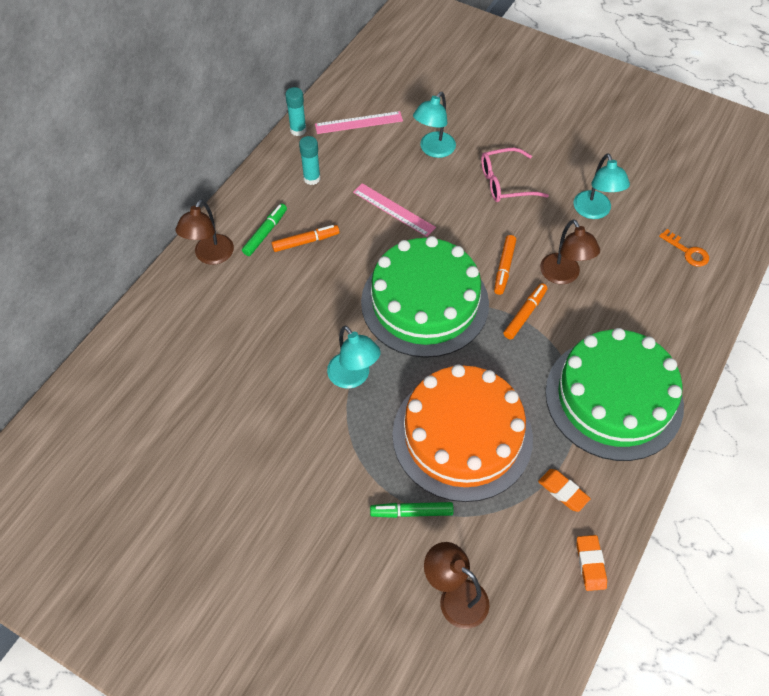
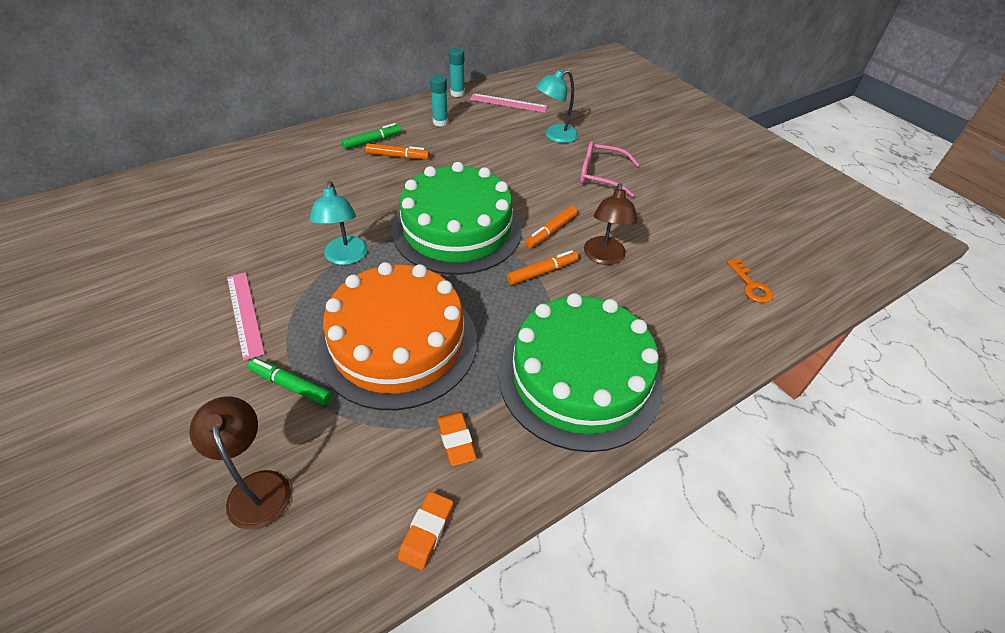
camera: 25 degrees right, 10 degrees down
(210, 256) = (318, 140): brown lamp -> none
(394, 209) = (488, 161): pink ruler -> pink ruler (245, 313)
(594, 211) = (672, 222): turquoise lamp -> none

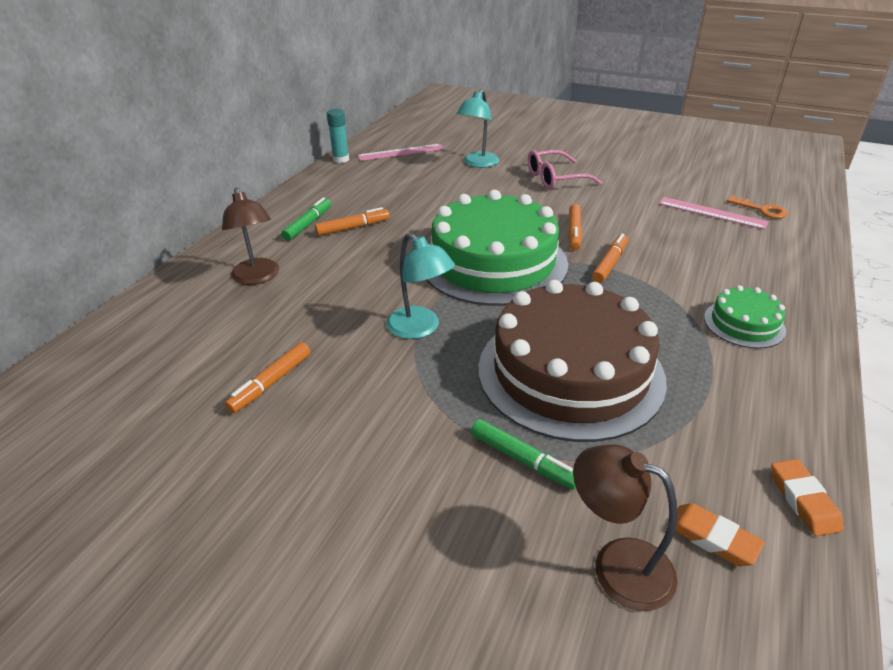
camera: 30 degrees left, 10 degrees down
(221, 250) = (271, 383): none -> orange marker
(245, 313) = (383, 425): pink ruler -> pink ruler (712, 213)
(291, 385) = (523, 460): green marker -> green marker turned 135 degrees counterclockwise
(398, 343) = (570, 372): orange cake -> brown cake
(440, 122) = (357, 187): turquoise glue stick -> none
(456, 440) = (724, 419): orange eraser -> orange eraser (712, 538)
(579, 378) = (744, 324): green cake -> green cake, size x0.45
(604, 257) = (640, 234): brown lamp -> brown lamp (257, 277)

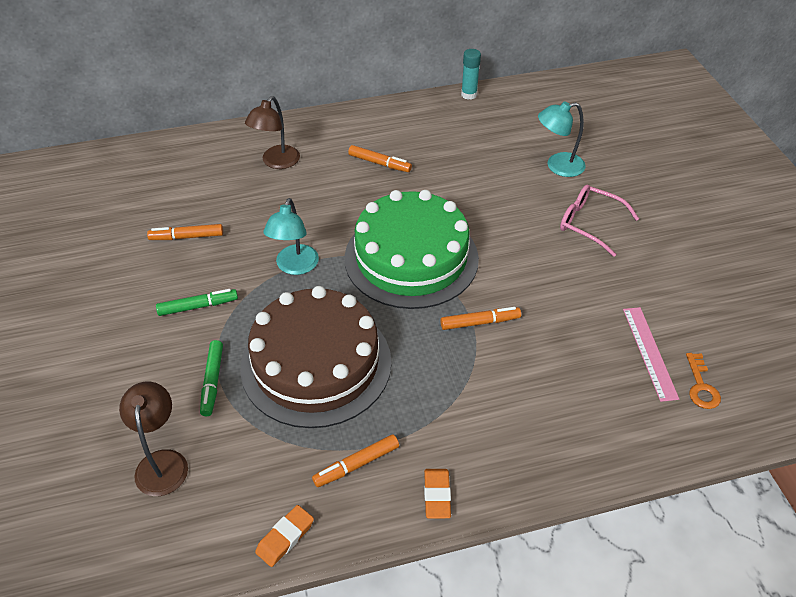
camera: 50 degrees right, 10 degrees up
(308, 224) = (360, 141): green marker -> green marker (198, 306)
(401, 152) = (521, 115): pink ruler -> none
(574, 232) = (507, 279): orange marker -> orange marker (356, 464)
(712, 538) = (215, 499): orange eraser -> orange eraser (437, 495)
(744, 324) = (473, 439): green cake -> none

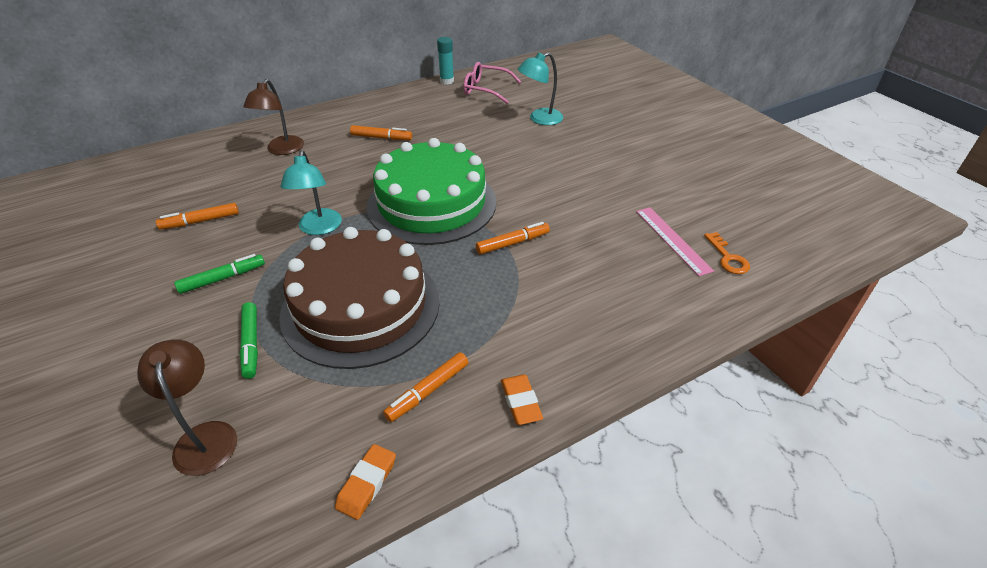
camera: 15 degrees left, 5 degrees down
(589, 224) = (582, 154): pink glasses -> pink glasses (486, 89)

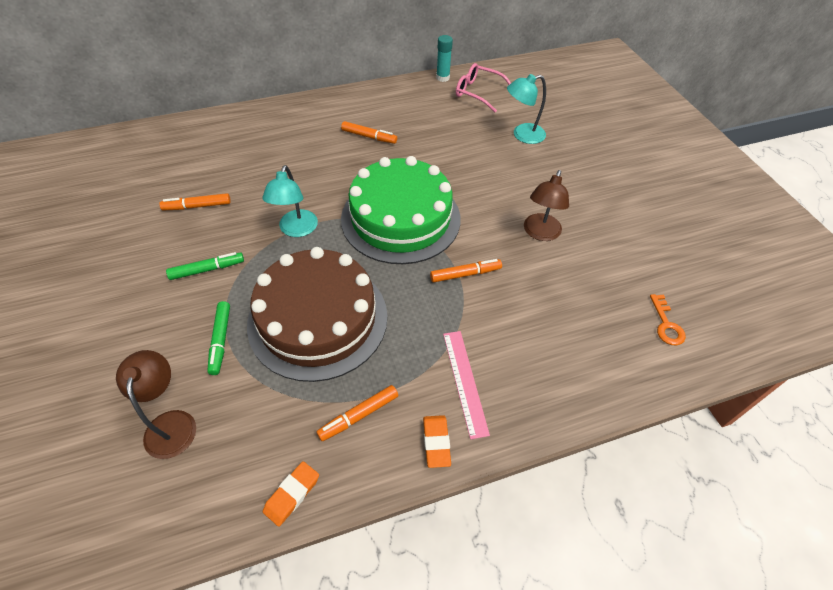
camera: 10 degrees right, 10 degrees up
(282, 150) = (278, 138): brown lamp -> brown lamp (540, 233)
(672, 240) = (617, 295): pink ruler -> pink ruler (465, 381)

